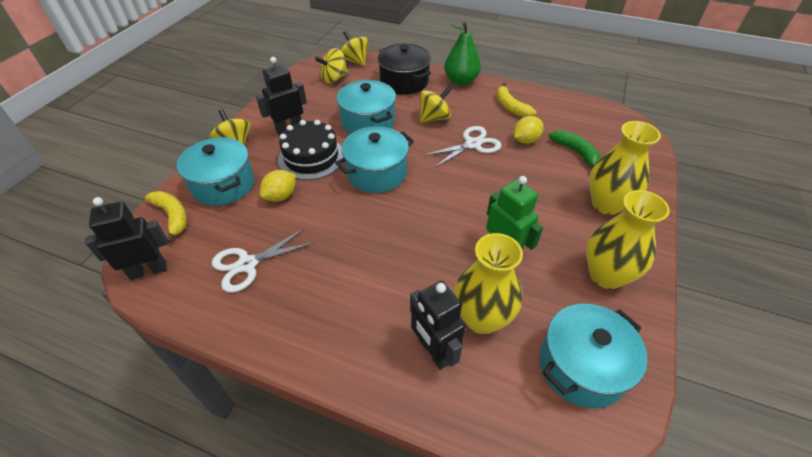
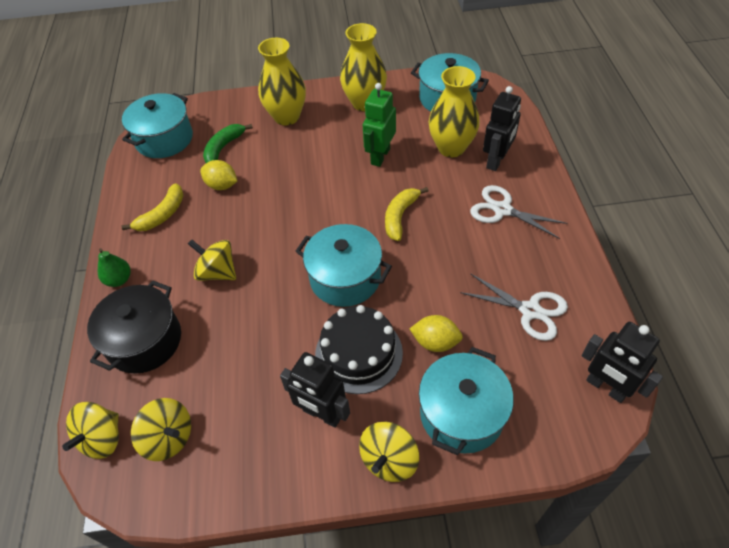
camera: 115 degrees left, 5 degrees up
(172, 216) = (539, 427): yellow banana -> yellow banana (400, 216)
(368, 122) = (258, 334): turquoise pot -> turquoise pot (164, 139)
(461, 81) = (119, 280): green pear -> green pear, size x0.60
(472, 144) = (251, 221): white scissors -> white scissors (502, 210)

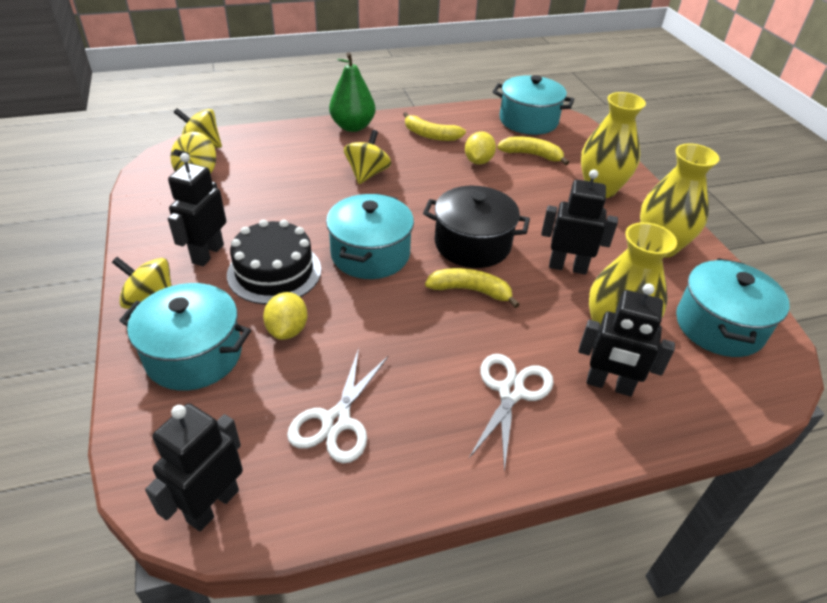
camera: 75 degrees right, 10 degrees down
(119, 280) = (352, 127): green pear -> green pear, size x1.68
(144, 341) = (290, 148): black pot -> black pot (472, 244)
(223, 148) = (531, 155): green banana -> yellow banana
(380, 156) = (567, 267): green robot -> black robot

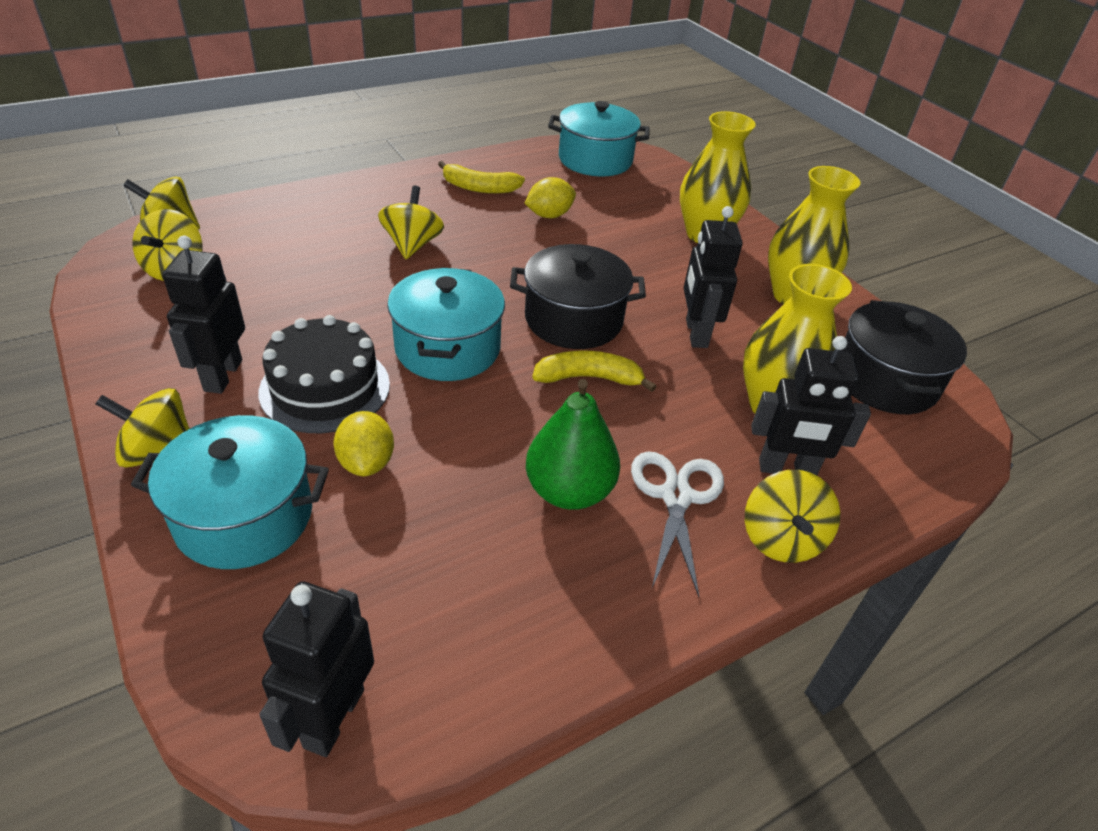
camera: 15 degrees left, 0 degrees up
(336, 421) = (468, 572): white scissors -> none
(352, 127) = (374, 186): green pear -> green pear (569, 491)
(478, 161) = (549, 215): yellow lemon -> yellow lemon turned 60 degrees clockwise
(531, 155) = (611, 201): yellow banana -> none
(567, 267) = (695, 333): black robot -> black robot turned 90 degrees counterclockwise
(586, 439) = (781, 538): none -> yellow spinning top
(719, 326) = (885, 380): turquoise pot -> black pot

